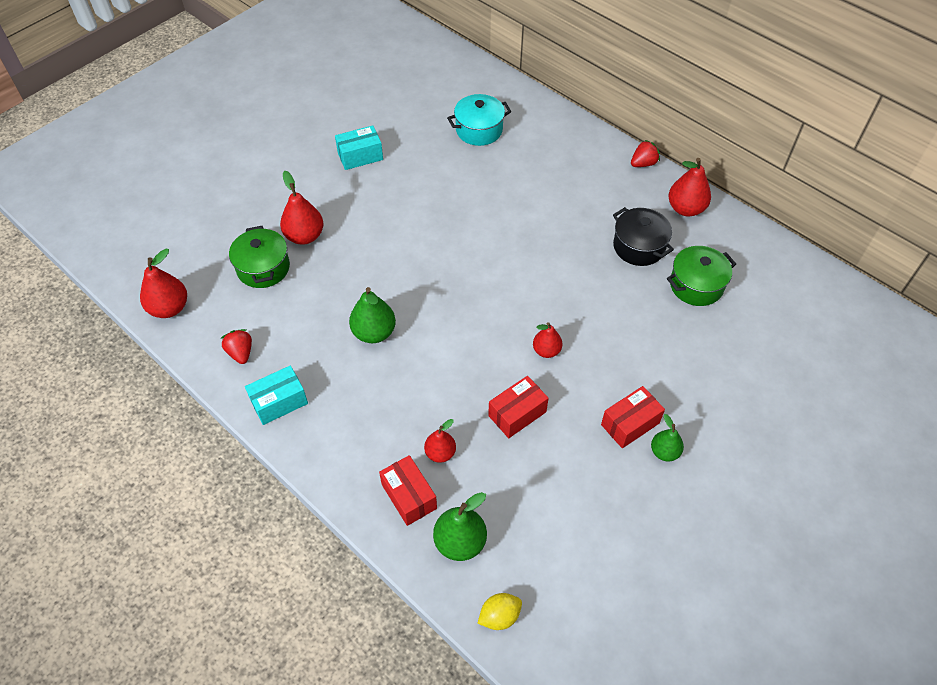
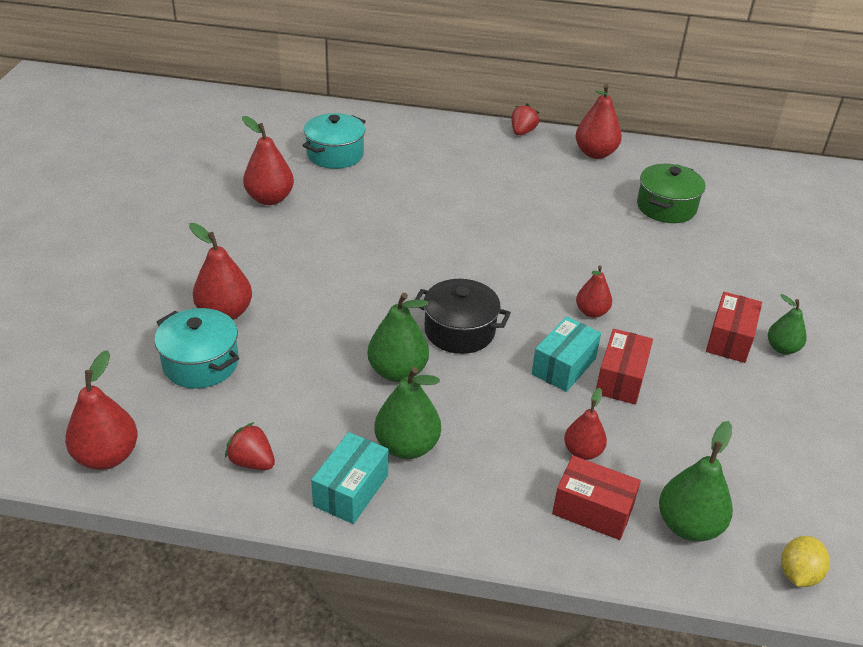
camera: 35 degrees left, 15 degrees down
(263, 268) = (200, 363): green pot -> turquoise pot
(335, 390) = (407, 446): none -> green pear
(360, 156) = (222, 217): turquoise box -> turquoise box (563, 366)
(403, 153) = (270, 199): none -> red pear
(639, 246) = (586, 196): black pot -> black pot (459, 331)

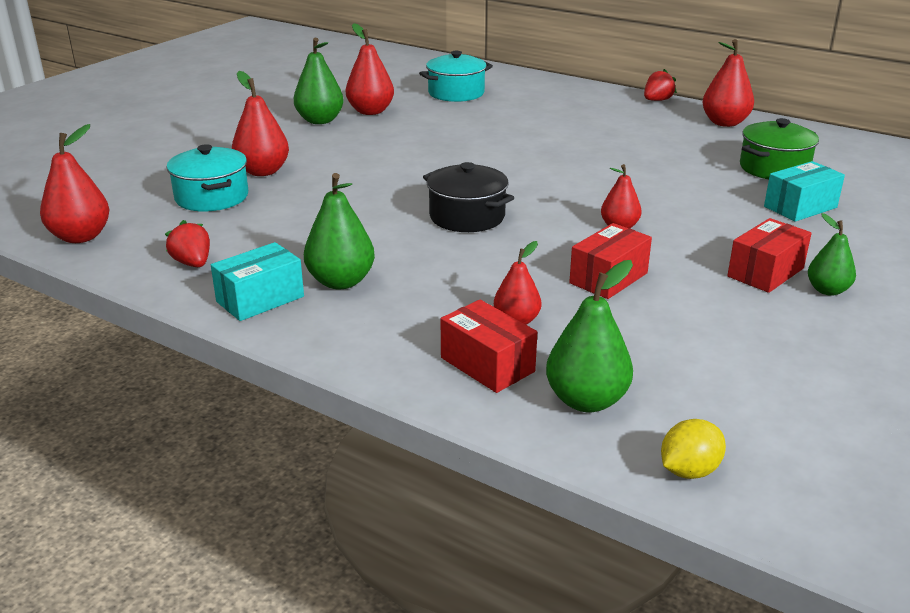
camera: 25 degrees right, 10 degrees down
(397, 371) = (380, 232): green pear -> green pear (320, 120)
(563, 366) = (553, 258): turquoise box -> turquoise box (800, 207)

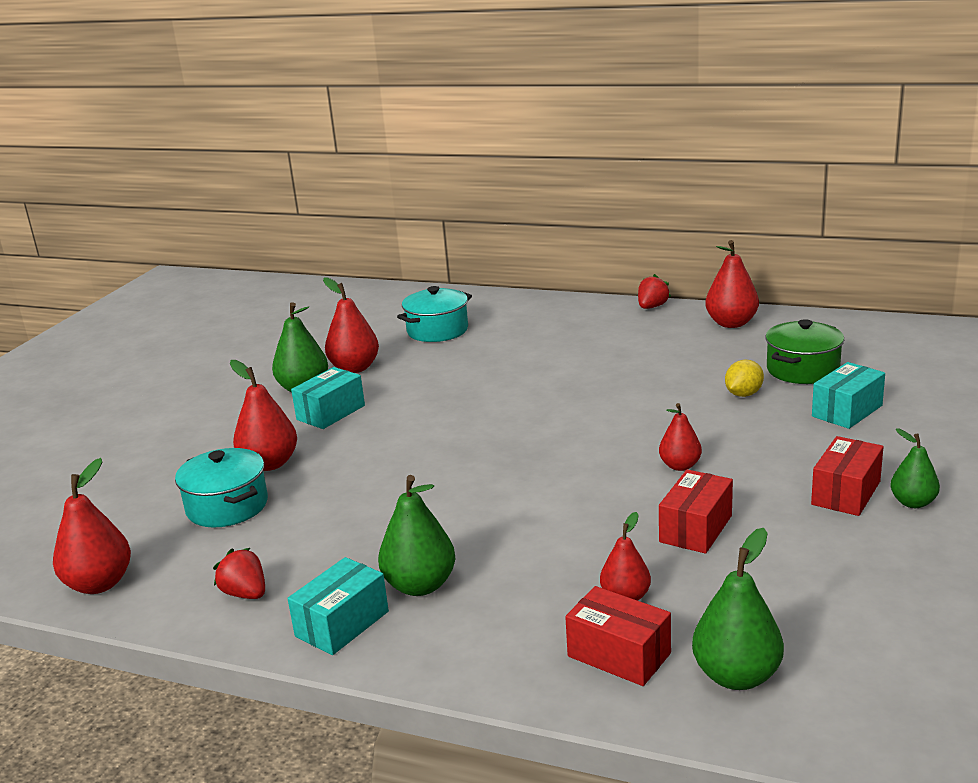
camera: 10 degrees left, 5 degrees down
(333, 141) = (330, 412): none -> turquoise box
(467, 217) = (518, 481): black pot -> none
(689, 470) = (870, 734): yellow lemon -> yellow lemon (743, 394)

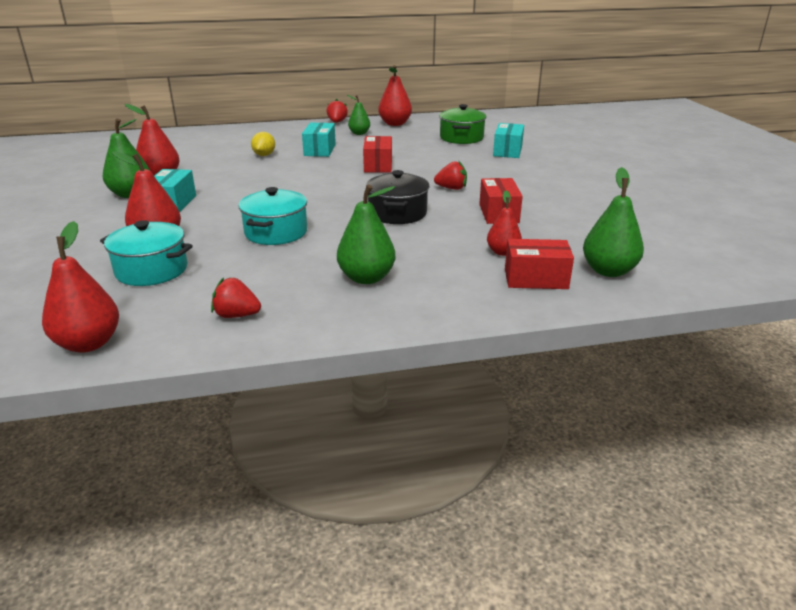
camera: 35 degrees left, 5 degrees up
(342, 624) = (337, 312): turquoise box -> turquoise box (320, 150)
(437, 330) = (201, 150): turquoise pot -> turquoise pot (276, 232)
(561, 492) = (397, 213): none -> black pot
(680, 466) = (451, 188): red pear -> red strawberry
(743, 394) = (444, 152): yellow lemon -> yellow lemon (264, 155)
(845, 493) = (553, 184): red box -> red box (378, 165)
(913, 502) = (589, 181): green pear -> green pear (359, 133)

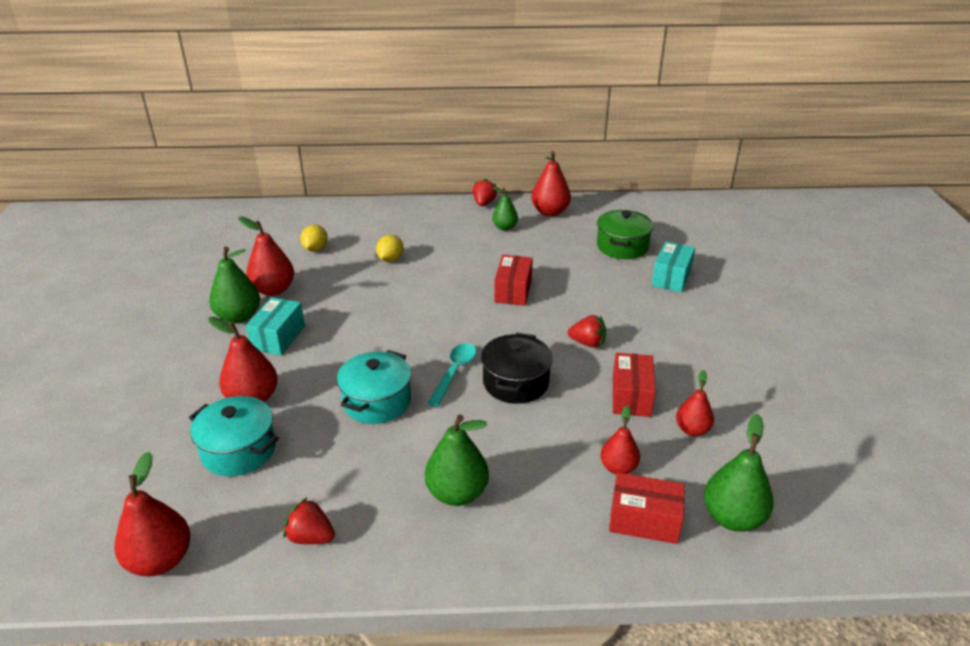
camera: 10 degrees right, 5 degrees up
(194, 153) = (315, 249): none -> yellow lemon
(320, 150) = (453, 256): turquoise box -> none
(341, 211) = (454, 372): none -> turquoise spoon
(556, 227) = (692, 430): none -> red pear

